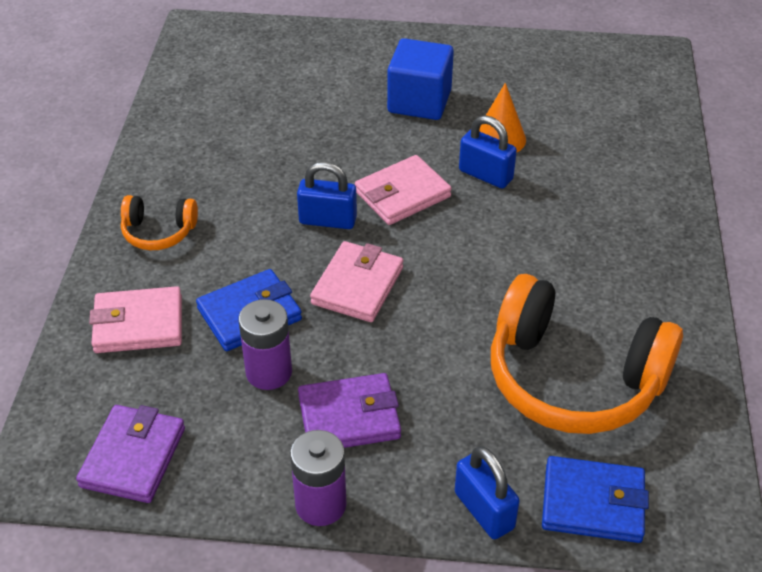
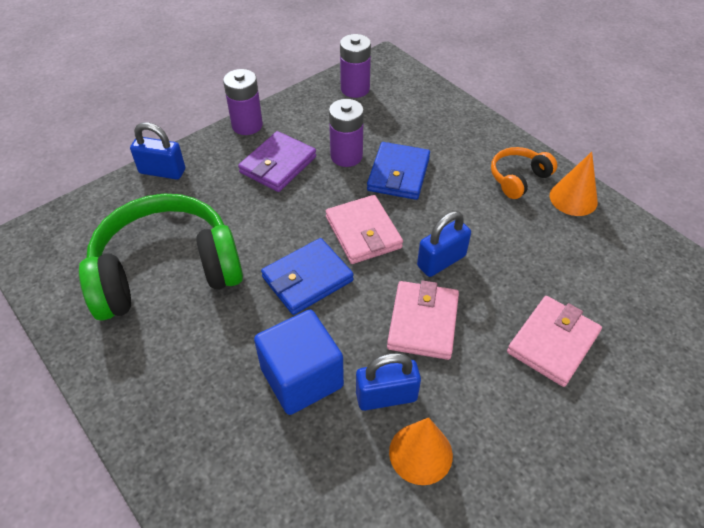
camera: 135 degrees right, 5 degrees up
(133, 457) = (355, 89): purple wallet -> purple battery
(138, 324) = (443, 131): pink wallet -> pink wallet (552, 343)
(149, 187) = (573, 198): none -> orange cone
(419, 101) = (537, 438): blue cube -> blue cube (302, 378)
(573, 378) = (167, 271): orange headphones -> green headphones
(593, 503) = (103, 211): blue wallet -> blue wallet (307, 279)

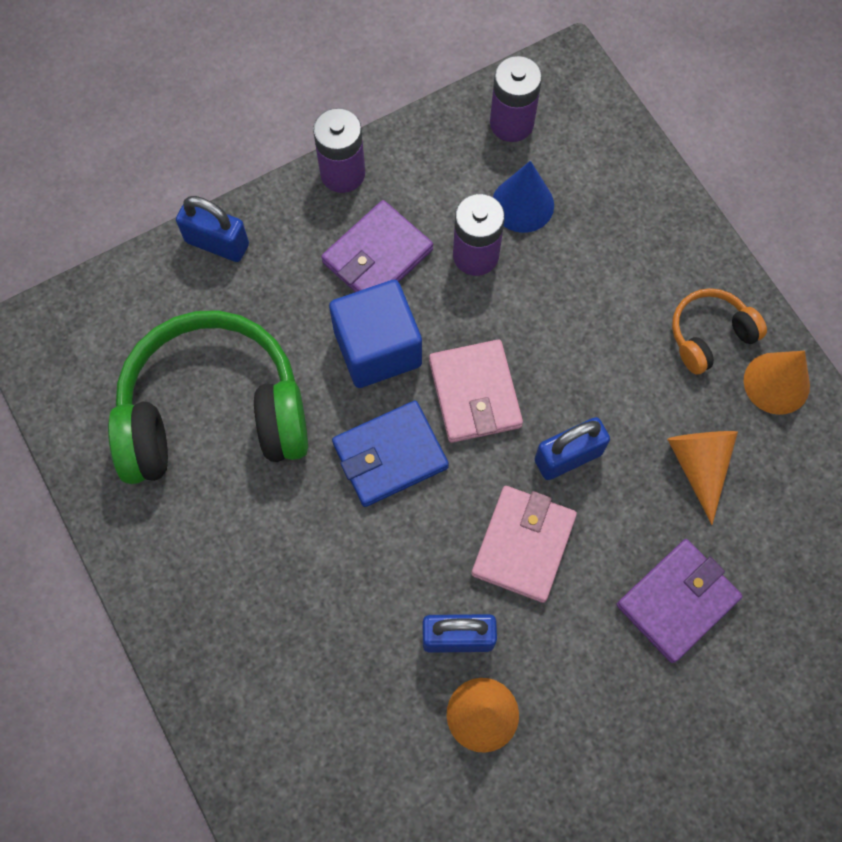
camera: 10 degrees right, 20 degrees up
(302, 378) = (363, 595): blue cube -> blue cube (377, 348)
(372, 127) = (522, 204): none -> blue cone
(398, 174) = (543, 300): blue wallet -> none
(538, 253) = (699, 466): none -> orange cone
(552, 343) = (677, 601): pink wallet -> purple wallet

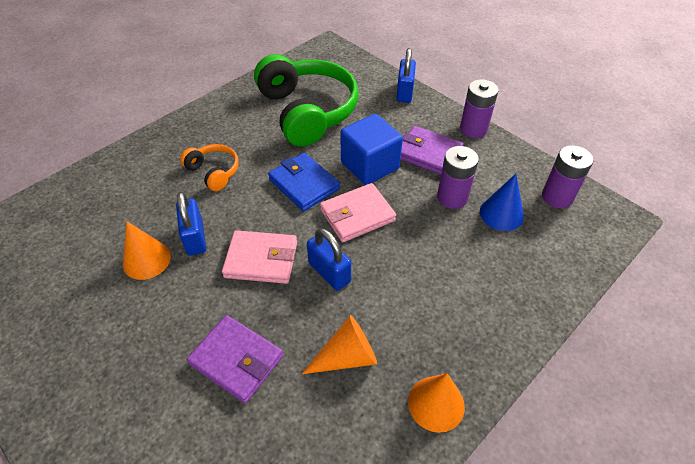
camera: 75 degrees right, 20 degrees down
(710, 335) = (456, 346): orange headphones -> orange headphones (213, 172)

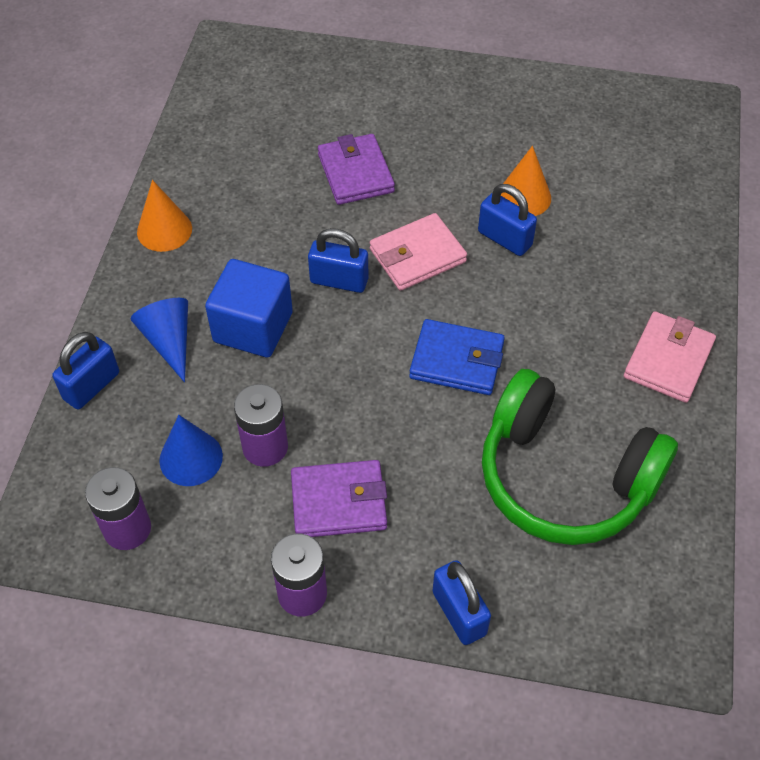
camera: 145 degrees right, 5 degrees up
(213, 172) = (575, 315): orange headphones -> none
(237, 360) = (355, 173): purple wallet -> purple wallet turned 75 degrees clockwise
(346, 356) = (264, 222): orange cone -> none
(357, 215) = (361, 357): pink wallet -> pink wallet (668, 360)
(370, 165) = (401, 435): blue cube -> blue cube (253, 327)
(480, 296) = (169, 341): none -> blue cone
(553, 293) = (91, 386): none -> blue padlock

